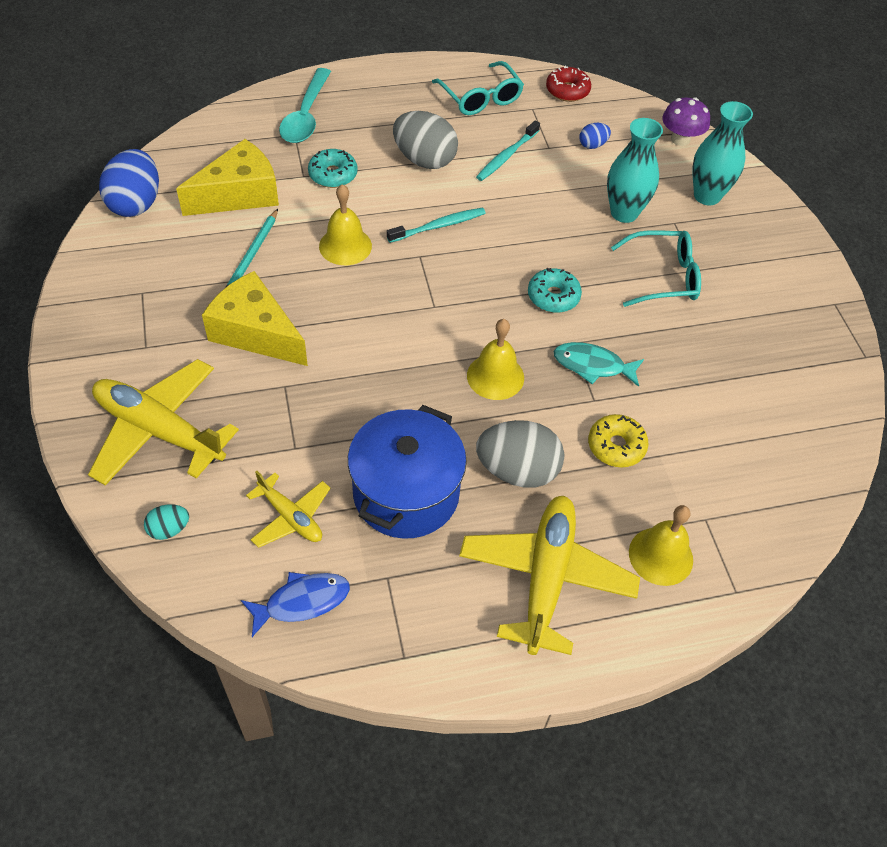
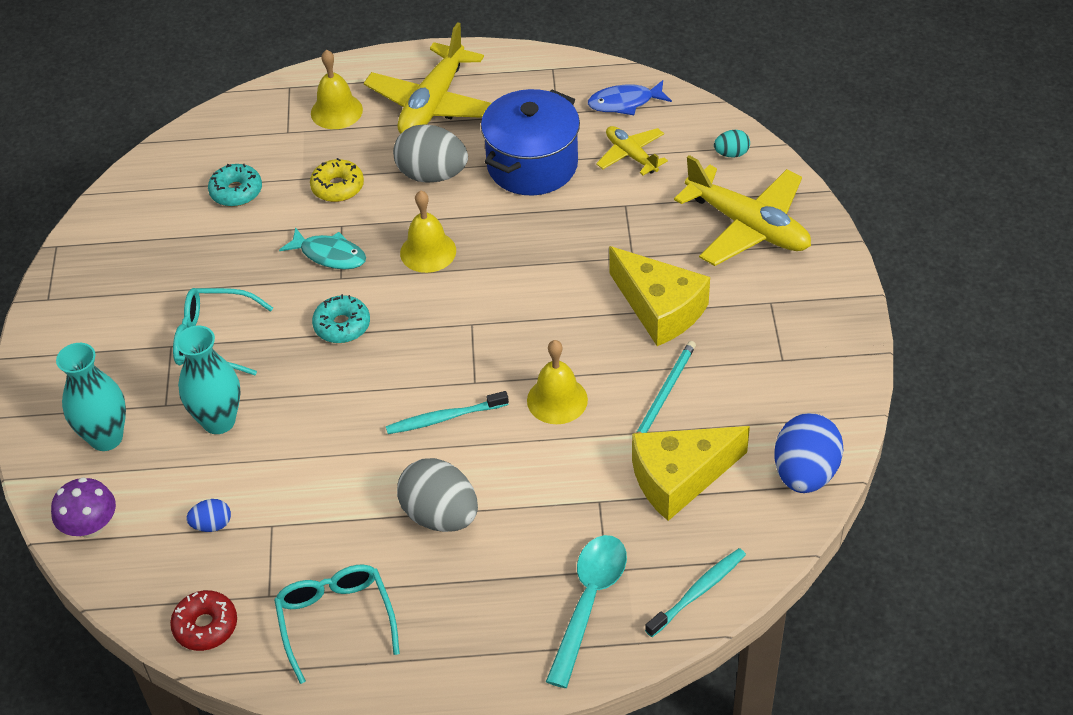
camera: 165 degrees left, 5 degrees down
(333, 175) = (561, 500): turquoise donut -> turquoise donut (236, 192)
(506, 156) = (332, 514): turquoise toothbrush -> turquoise toothbrush (698, 592)

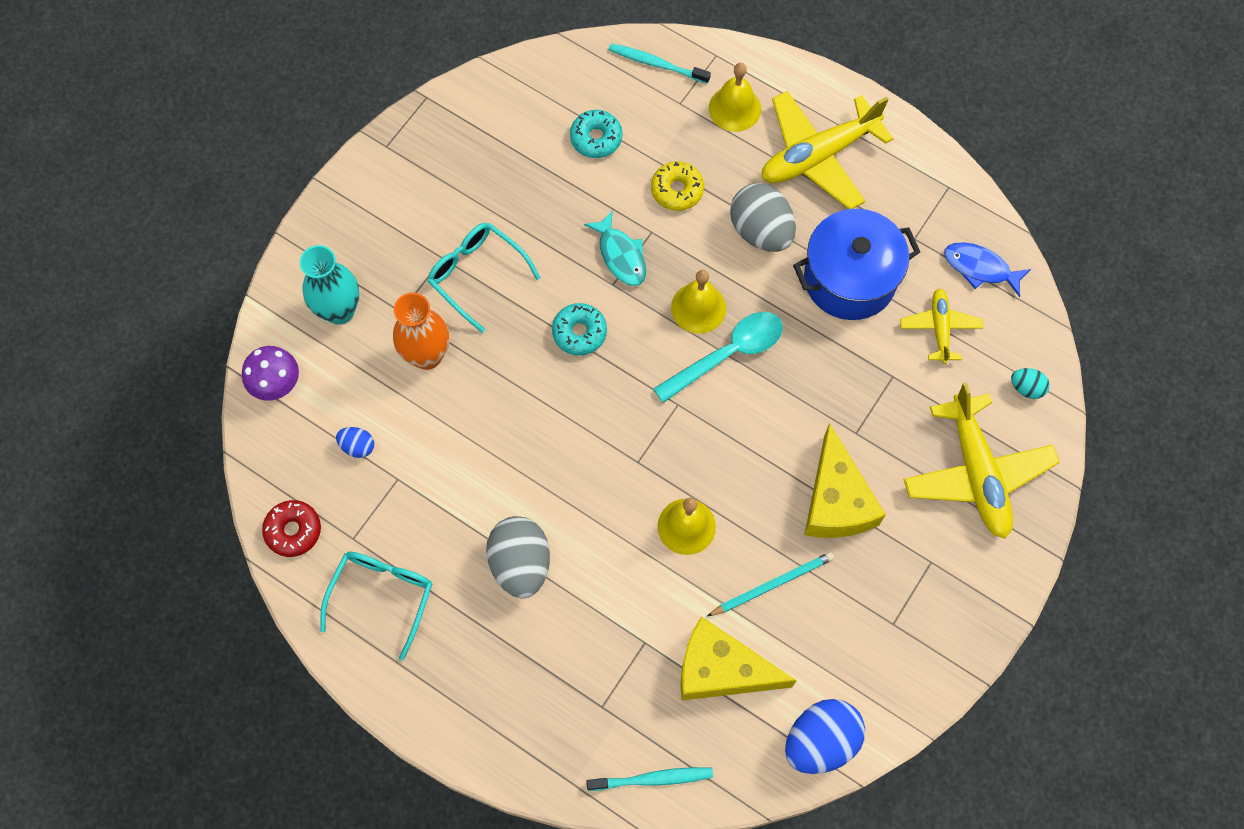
camera: 35 degrees right, 20 degrees up
(219, 421) = (427, 355): turquoise vase -> orange vase
(444, 418) = (589, 478): turquoise toothbrush -> turquoise toothbrush (656, 64)
(589, 602) = (567, 723): turquoise spoon -> turquoise spoon (727, 354)

